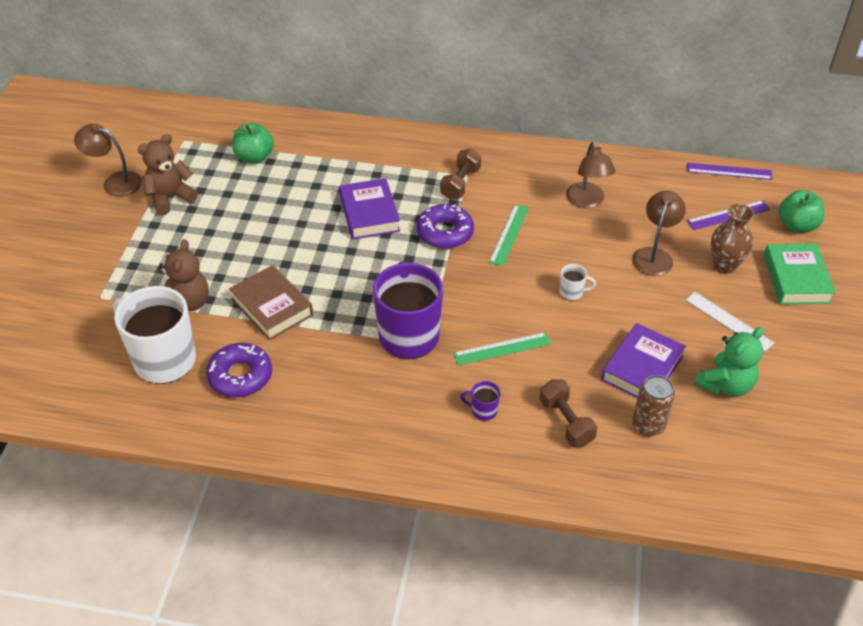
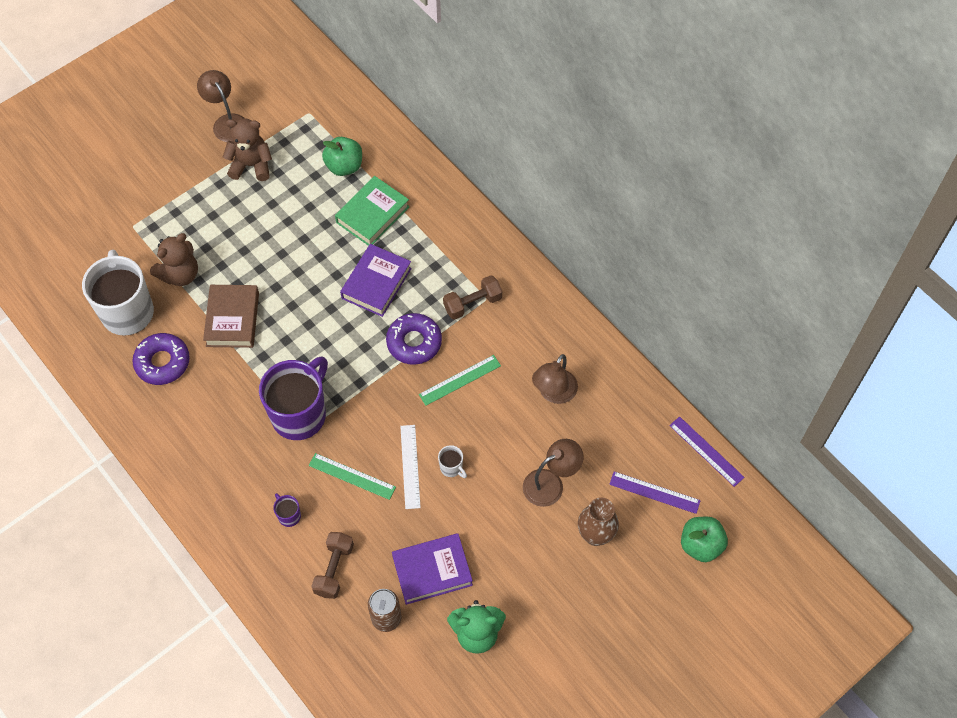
camera: 40 degrees right, 15 degrees up
(729, 321) = (541, 584): white ruler -> white ruler (410, 466)
(796, 279) = (639, 591): green book -> green book (372, 215)

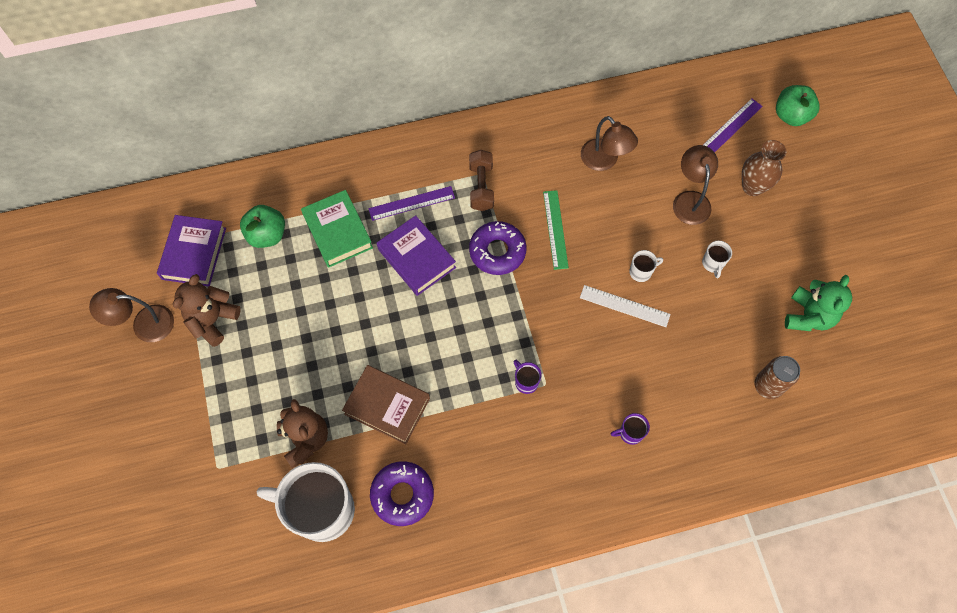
camera: 65 degrees left, 5 degrees up
(300, 414) = (526, 382): purple mug -> purple mug, size x0.40
(334, 569) = (702, 413): brown dumbbell -> none
(352, 476) = (613, 360): green ruler -> none
(432, 571) = (736, 329): purple book -> purple book (194, 253)
(491, 527) = (713, 264): none -> white mug
(706, 451) = (709, 75): purple ruler -> purple ruler (412, 203)

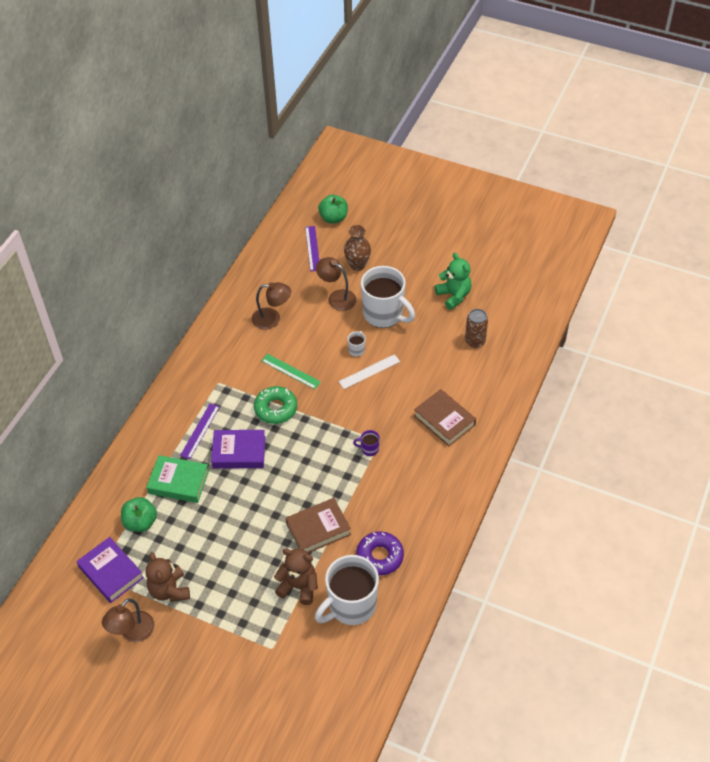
camera: 50 degrees left, 15 degrees down
(481, 187) = (226, 388): brown dumbbell -> none
(497, 251) = (276, 409): purple donut -> green donut
(630, 433) = (444, 420): purple mug -> brown book
(713, 264) = (384, 314): white mug -> white mug, size x2.50

